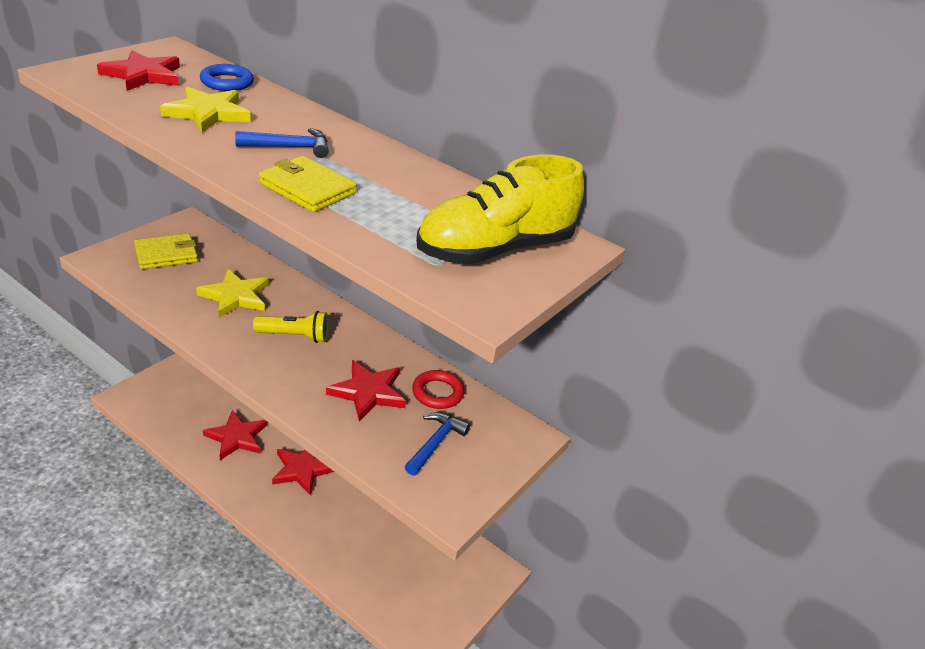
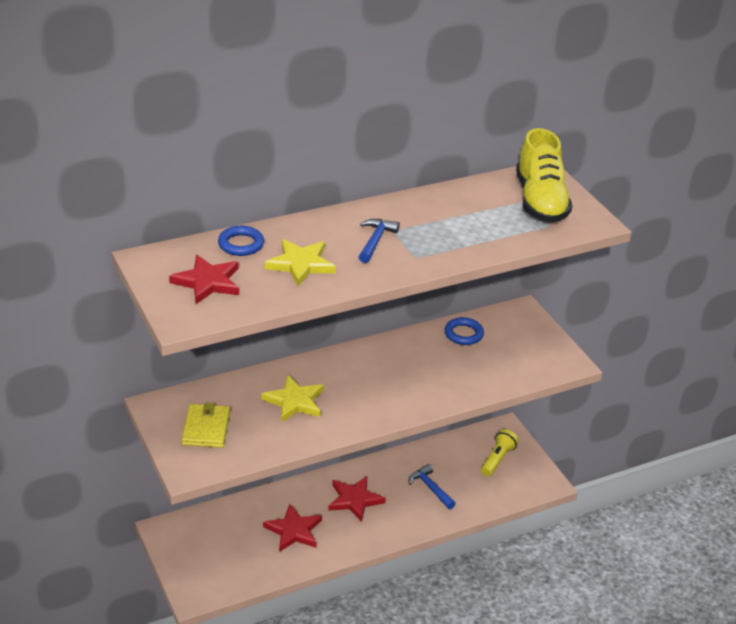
camera: 60 degrees left, 0 degrees up
(294, 336) = (365, 383): yellow flashlight -> yellow flashlight (497, 459)
(307, 188) = (440, 247): yellow wallet -> none
(368, 392) = (448, 365): red star -> none
(435, 443) = (512, 351): blue hammer -> blue hammer (430, 488)
(437, 393) = (463, 334): red ring -> blue ring

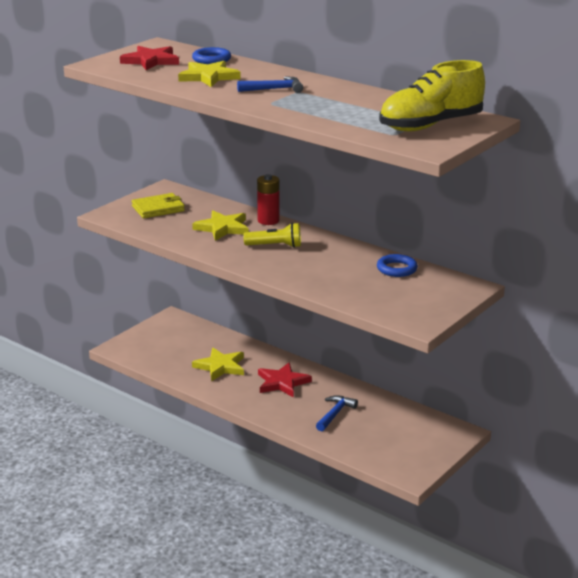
camera: 65 degrees right, 10 degrees down
(294, 531) = (220, 366): red star -> yellow star
(302, 367) = (268, 221): none -> red battery
(497, 459) = (412, 439): yellow flashlight -> yellow flashlight (275, 246)

